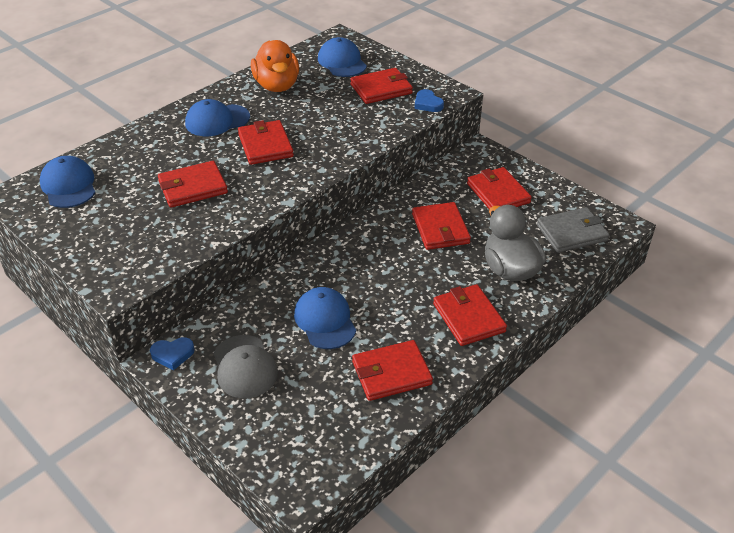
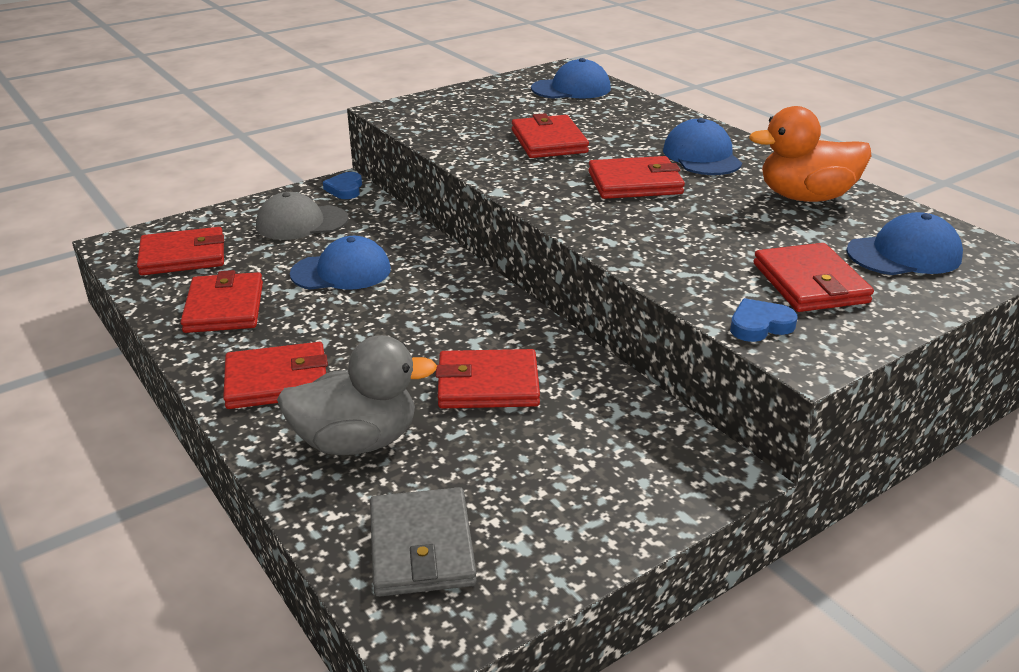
camera: 100 degrees right, 10 degrees down
(498, 193) = (573, 469): red wallet -> red wallet (183, 256)

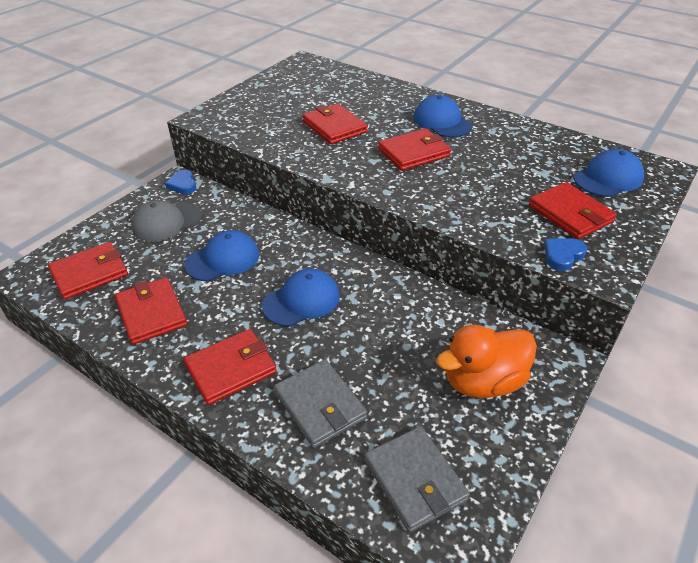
camera: 20 degrees left, 10 degrees up
(357, 441) = (320, 405): grey duck -> grey wallet
(488, 384) = (381, 331): red wallet -> none
(571, 89) = (321, 77): blue cap -> blue cap (302, 300)
(805, 197) = (525, 144): orange duck -> orange duck (483, 381)

